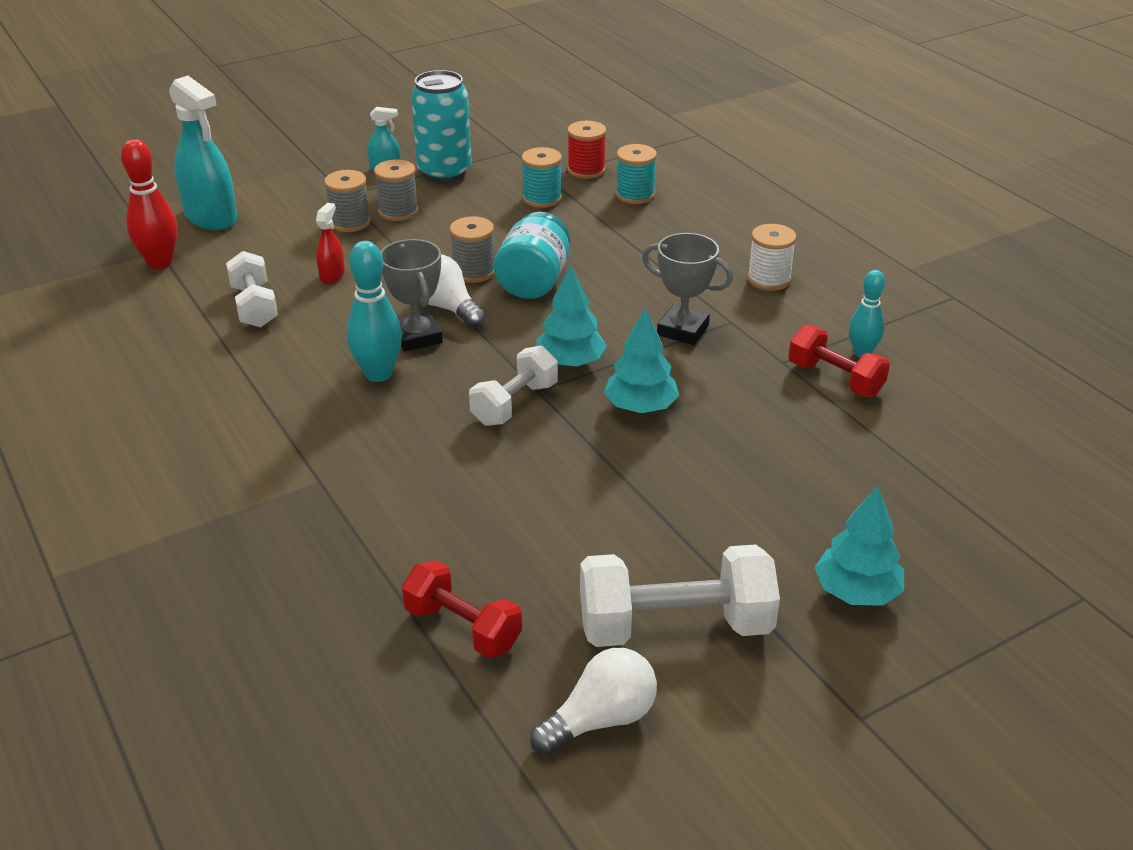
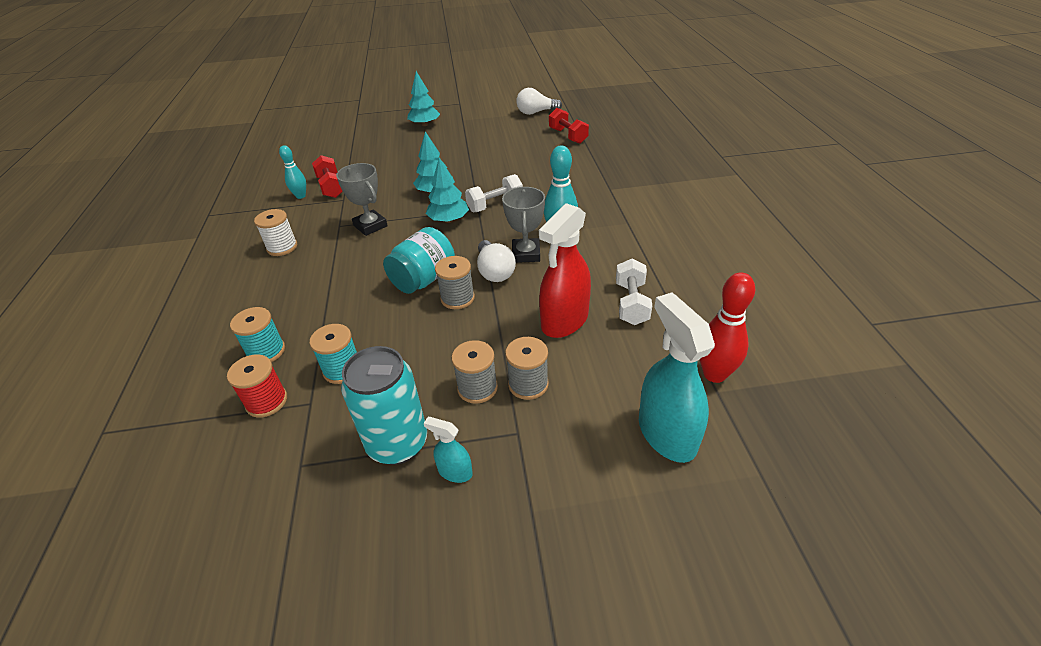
camera: 155 degrees left, 5 degrees up
(332, 275) = (564, 321): red spray bottle -> red spray bottle, size x2.08
(675, 627) = (494, 126): white dumbbell -> none

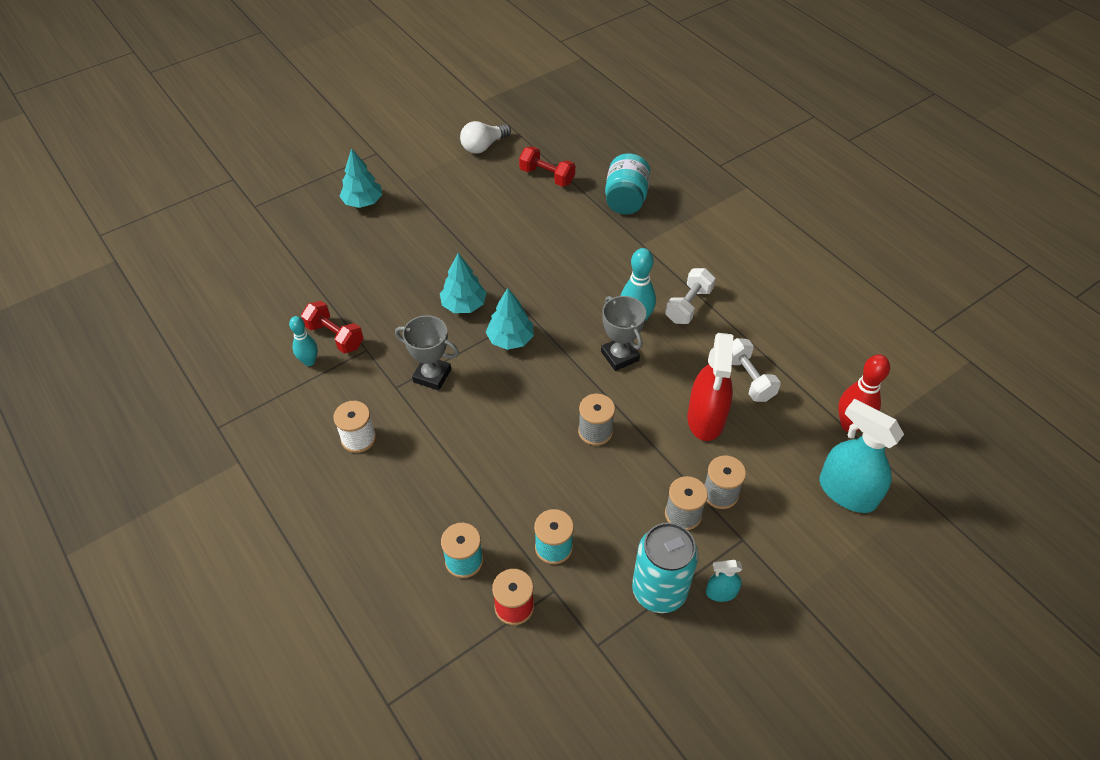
camera: 30 degrees left, 10 degrees up
(423, 279) = (545, 422): turquoise jar -> turquoise jar (626, 199)
(494, 271) = (606, 388): white light bulb -> none
(495, 205) = (542, 302): white dumbbell -> white dumbbell (688, 305)

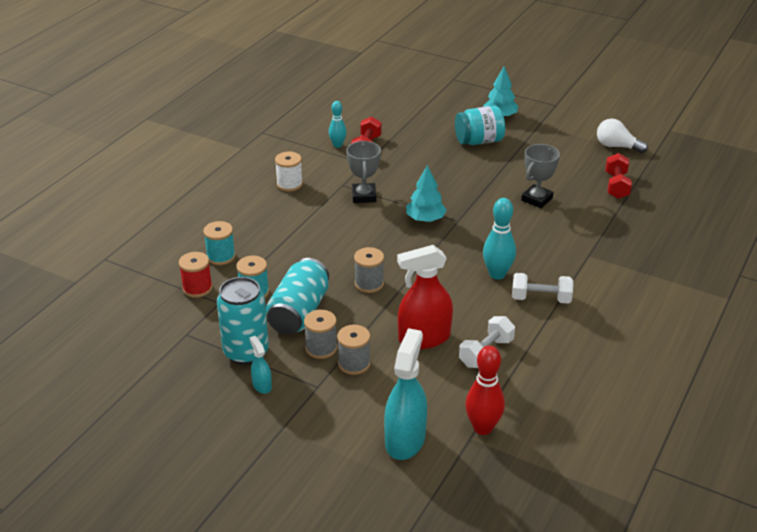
camera: 65 degrees right, 15 degrees down
(464, 305) = (440, 189): turquoise tree -> none
(612, 514) = (299, 312): none -> turquoise can
(620, 356) = (453, 276): grey trophy -> grey trophy (537, 199)
(626, 199) = (633, 233): turquoise jar -> turquoise jar (479, 141)

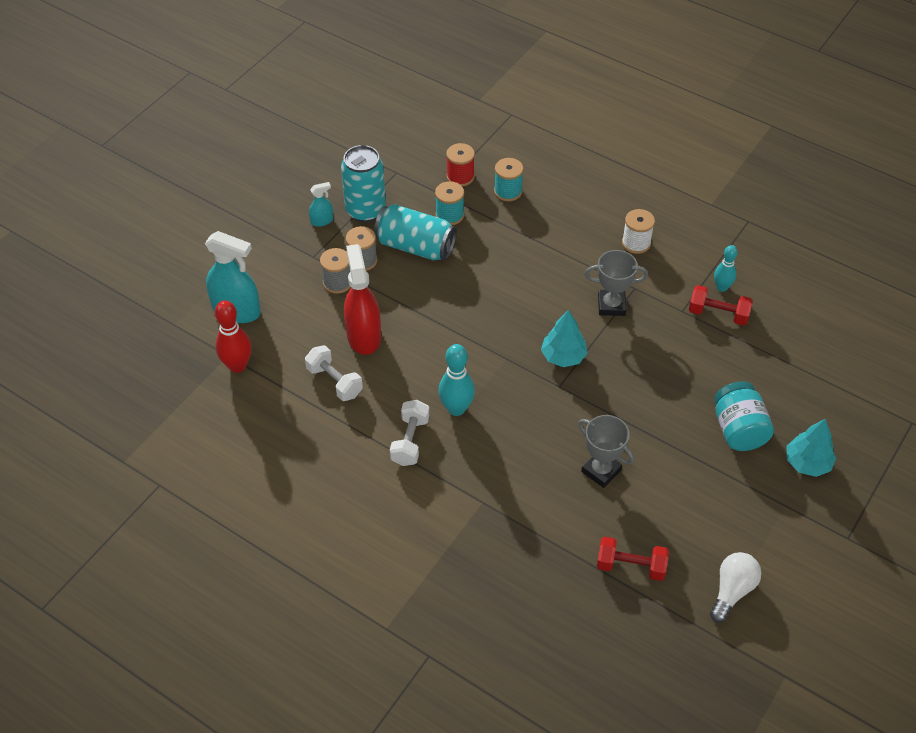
camera: 95 degrees right, 15 degrees up
(369, 284) = (452, 300): grey spool -> none

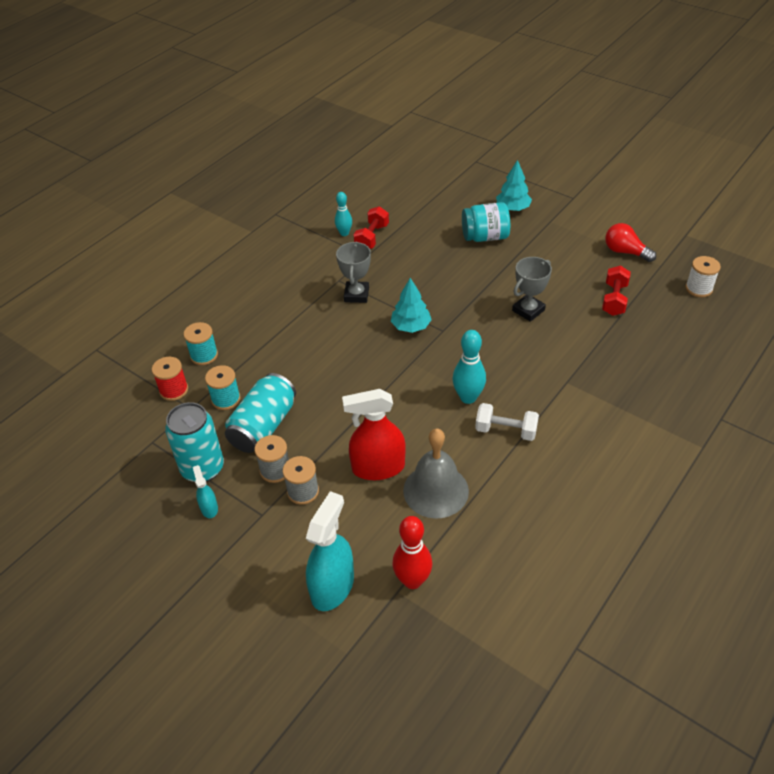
camera: 85 degrees left, 5 degrees down
(335, 381) = (436, 490): white dumbbell -> grey bell
(636, 243) = (287, 276): white spool -> white spool (699, 288)
(732, 591) = (625, 252): white light bulb -> red light bulb

